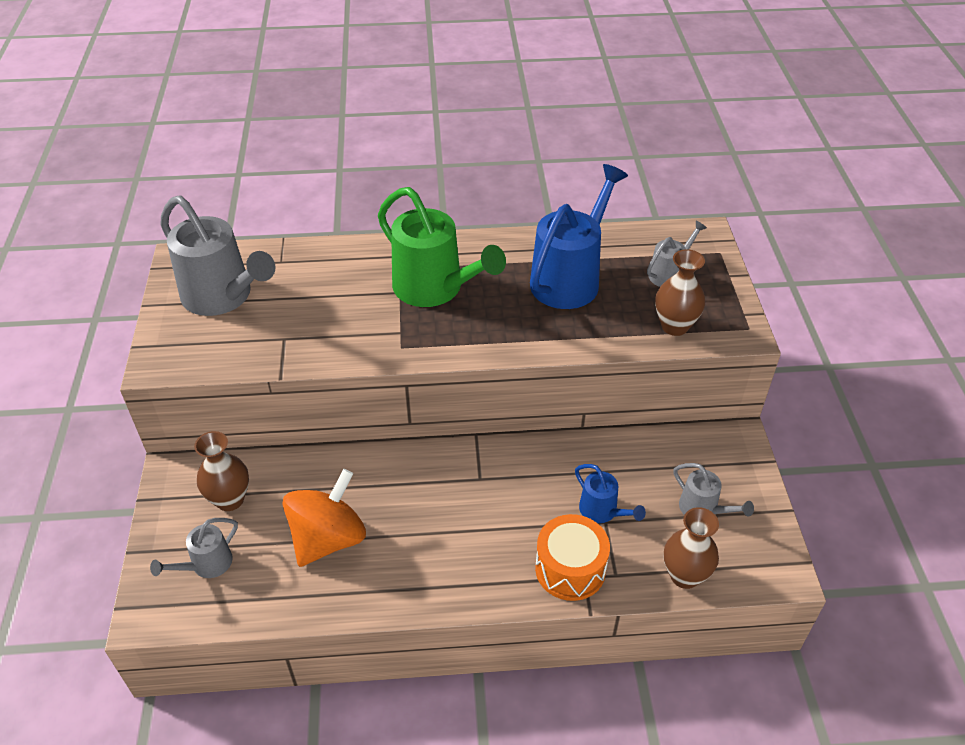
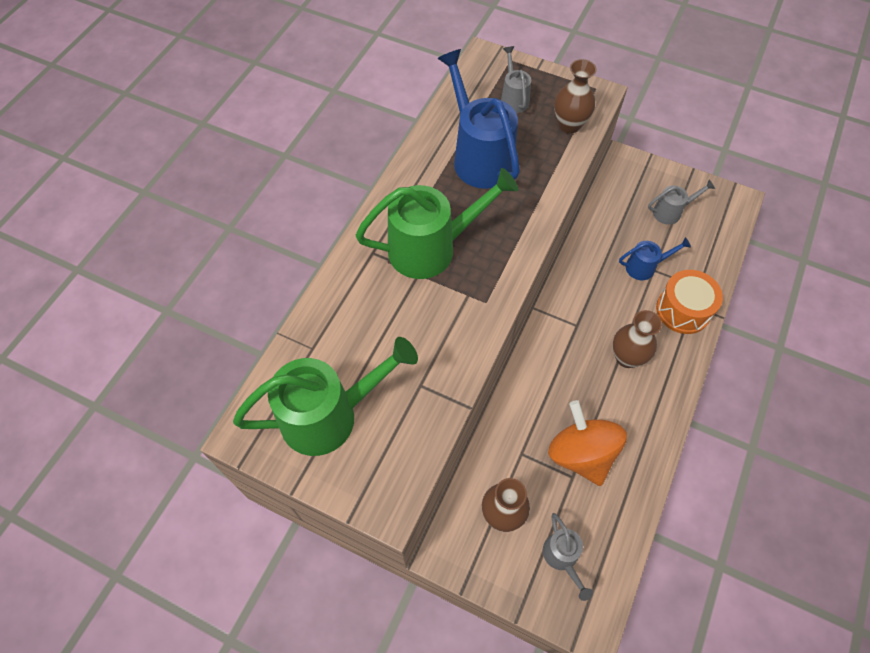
camera: 60 degrees left, 15 degrees up
(223, 297) = (330, 415): grey watering can -> green watering can
(684, 575) = (717, 250): brown vase -> brown vase (627, 357)

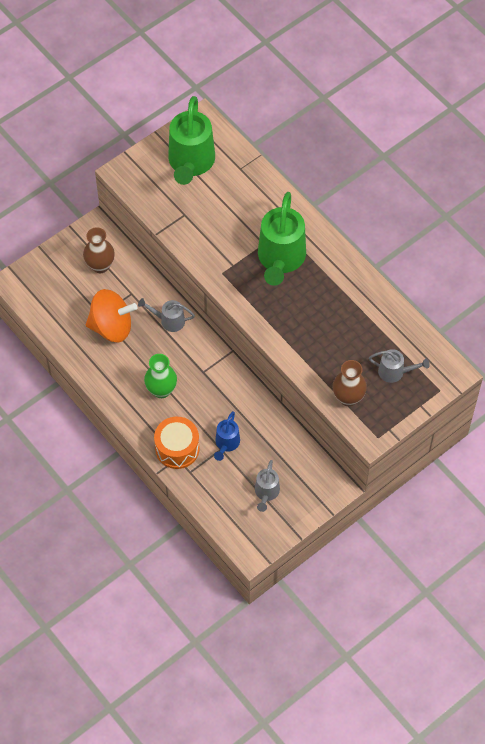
camera: 115 degrees right, 0 degrees up
(478, 156) = (347, 322): blue watering can -> none
(562, 558) = (57, 285): grey watering can -> grey watering can (168, 320)
(627, 357) = (161, 390): brown vase -> green vase

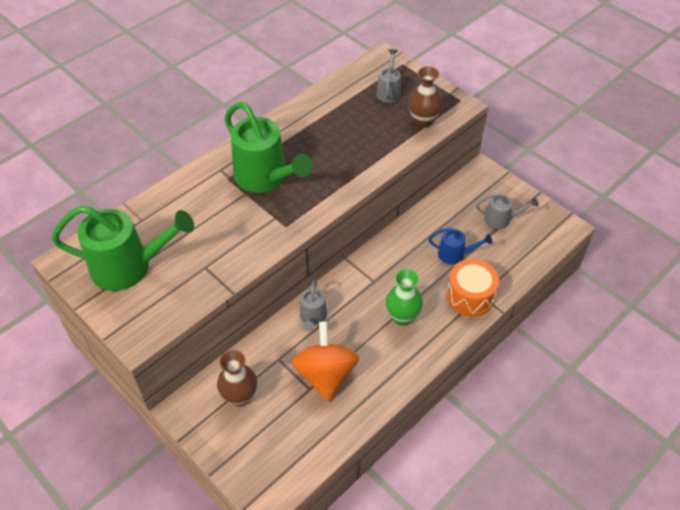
camera: 95 degrees left, 10 degrees down
(280, 260) = (266, 178): green watering can -> green watering can turned 45 degrees clockwise

